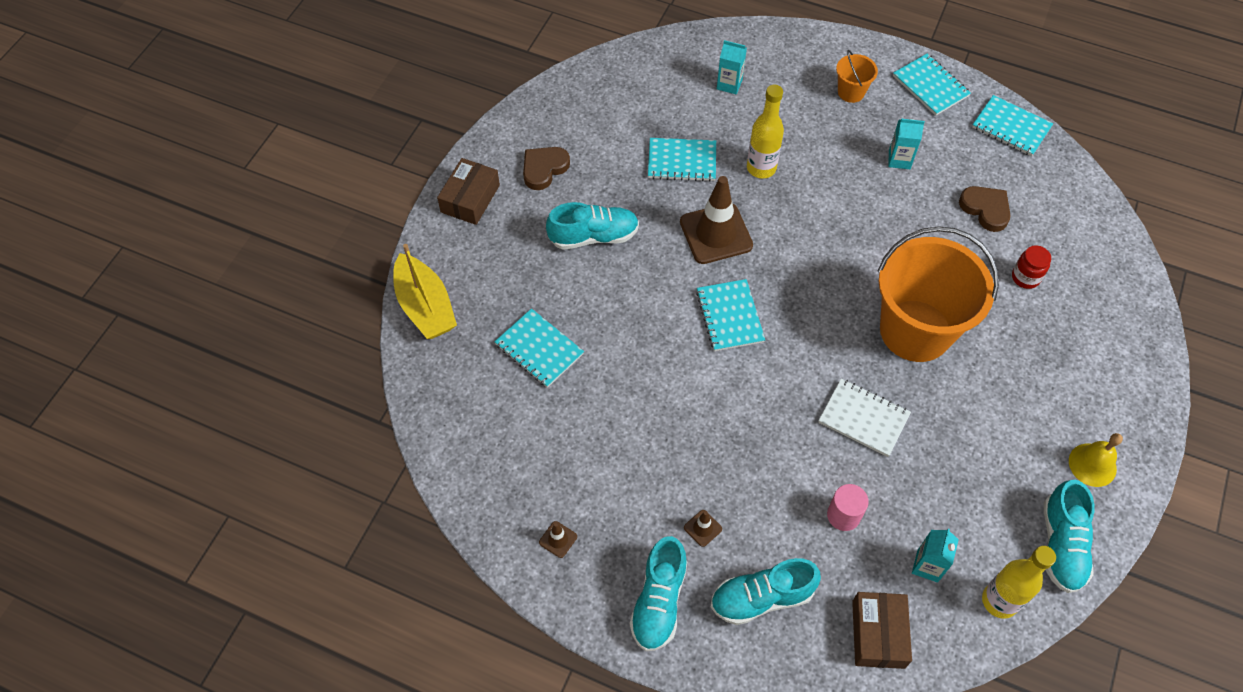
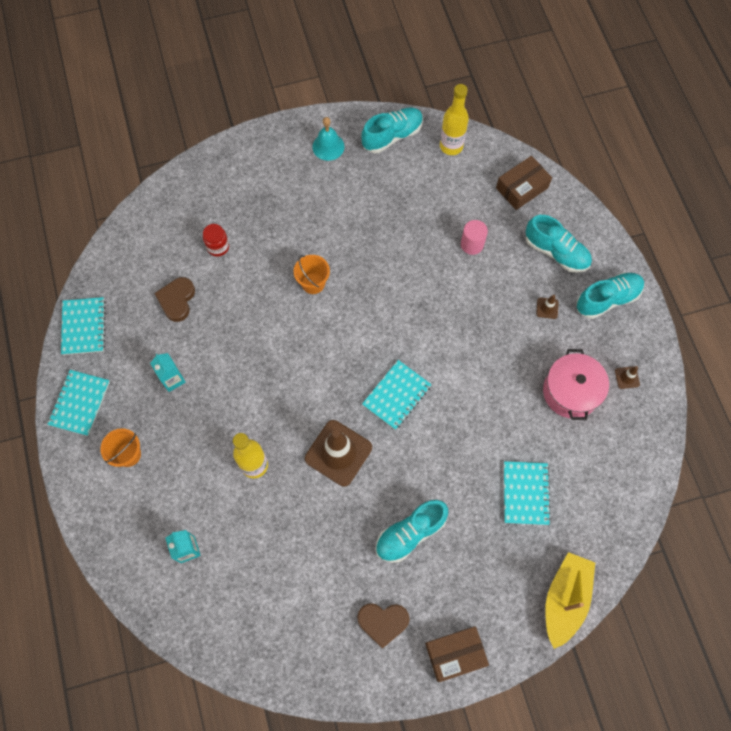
camera: 130 degrees left, 10 degrees up
(593, 236) = (410, 533): turquoise shoe -> turquoise shoe turned 75 degrees counterclockwise
(594, 471) = (570, 392): none -> pink pot
(682, 161) = (293, 526): turquoise notebook -> none
(863, 418) = (401, 272): white notebook -> none
(915, 330) = (313, 283): orange bucket -> orange bucket, size x0.43
(927, 566) = (463, 188): turquoise carton -> none
(1092, 465) = (328, 146): yellow bell -> turquoise bell

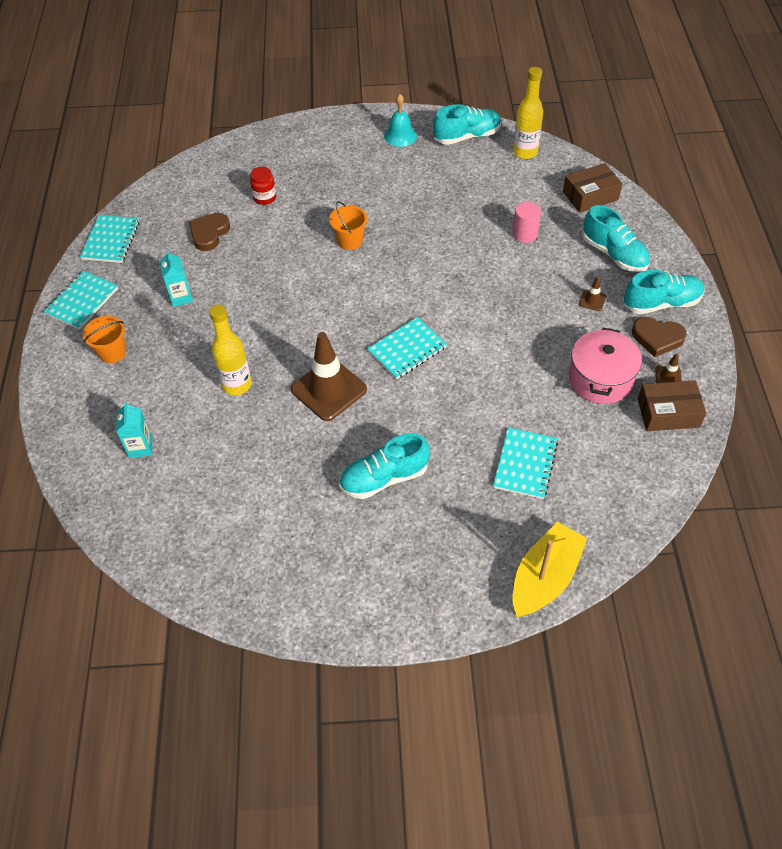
camera: 15 degrees right, 15 degrees down
(383, 622) = (327, 558): brown heart -> brown heart (657, 338)
(455, 654) = (400, 607): brown box -> brown box (668, 413)

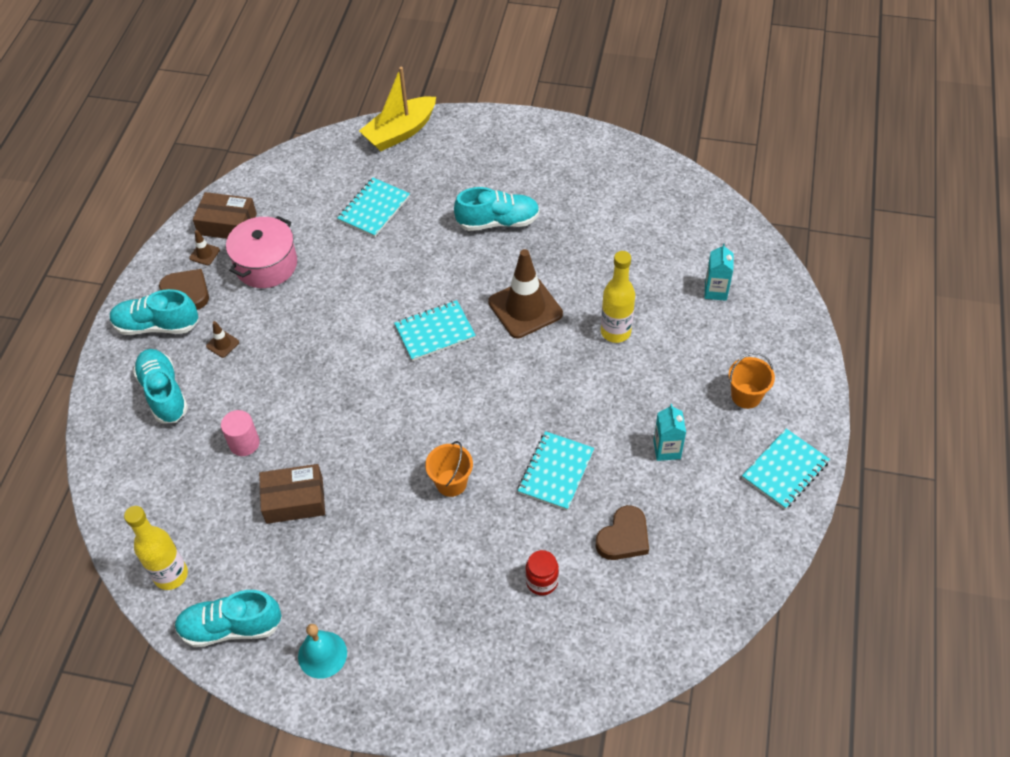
camera: 165 degrees left, 0 degrees up
(111, 240) = (753, 557): turquoise notebook -> turquoise notebook (556, 472)
(590, 196) = (136, 480): brown box -> brown box (294, 500)

